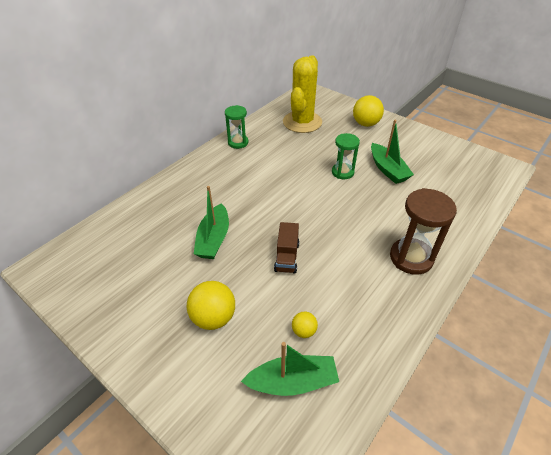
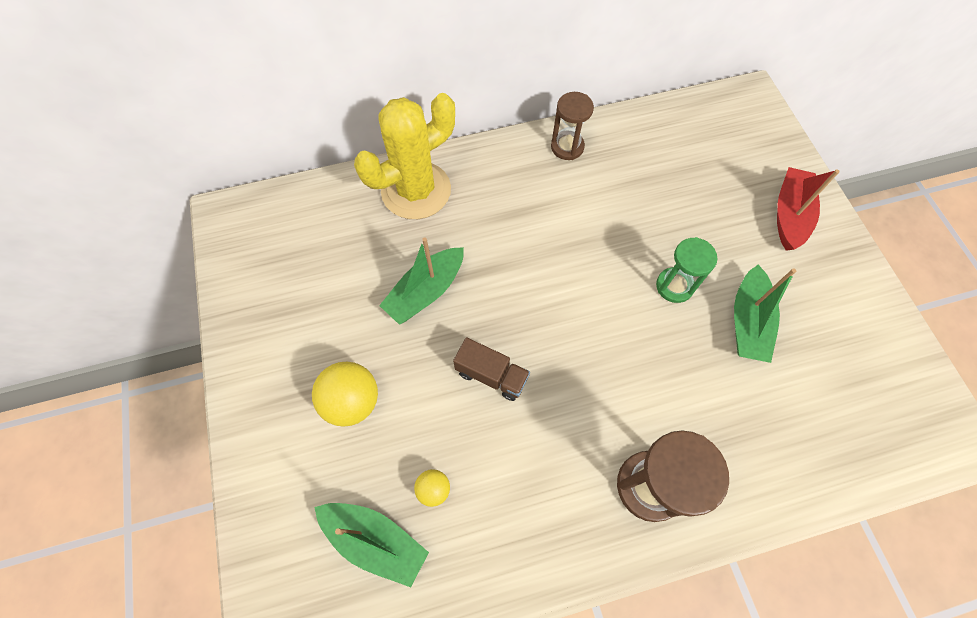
camera: 35 degrees right, 20 degrees up
(238, 142) = (567, 147): green hourglass -> brown hourglass
(287, 257) = (491, 375): brown truck -> brown truck turned 105 degrees counterclockwise
(302, 122) = (690, 157): yellow cactus -> yellow cactus (416, 190)
(365, 124) = (789, 215): yellow ball -> red boat

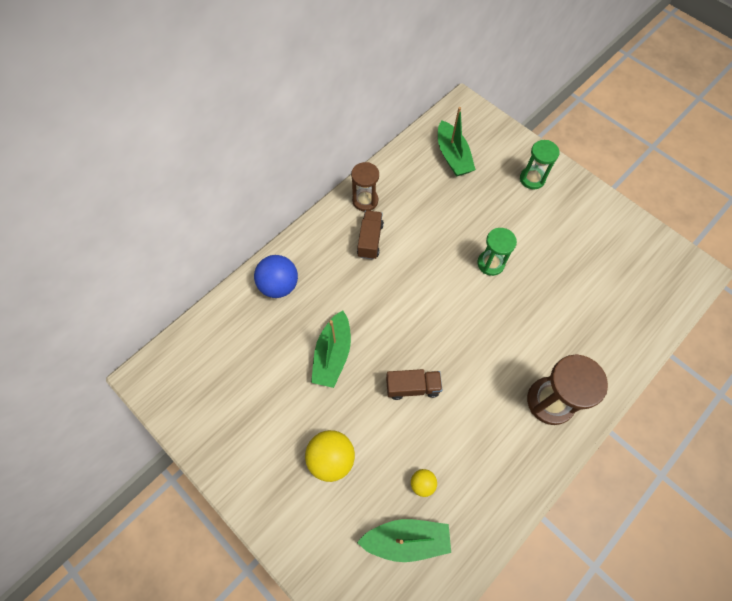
camera: 30 degrees left, 0 degrees up
(416, 190) = (279, 285): yellow cactus -> blue ball
(545, 191) = (370, 240): none -> brown truck
(747, 322) = (547, 263): green boat -> green boat (452, 156)
(789, 215) = (532, 179): red boat -> green hourglass

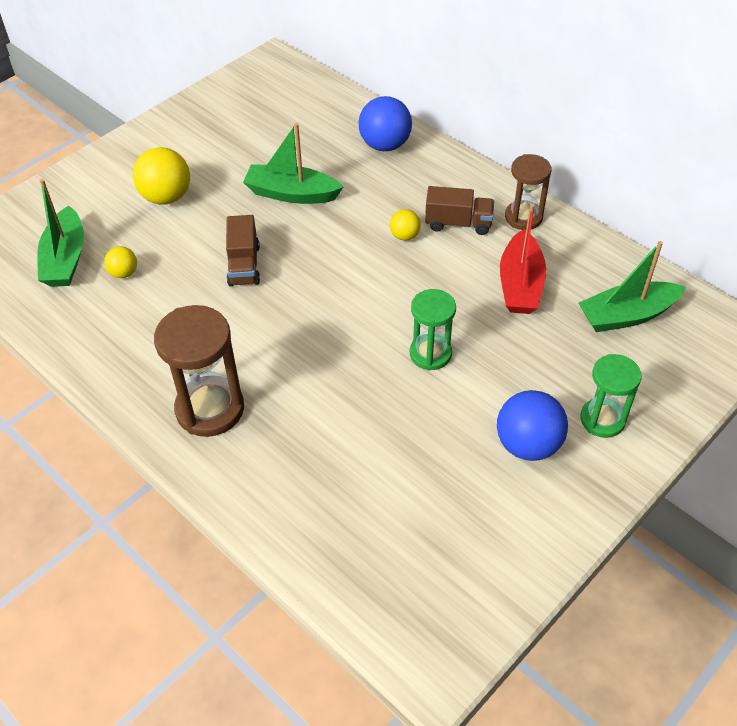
camera: 90 degrees right, 15 degrees down
(382, 275) = (404, 236): none -> yellow ball
(428, 208) = (520, 284): none -> red boat
(554, 217) = (527, 444): none -> blue ball

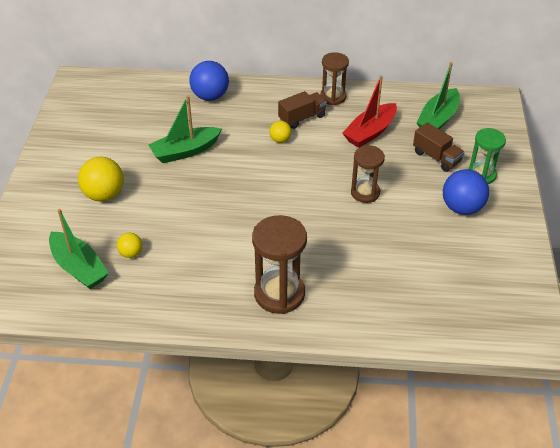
camera: 40 degrees left, 5 degrees down
(244, 265) = (204, 206): brown truck -> brown truck (436, 157)
(430, 354) = (365, 193): green hourglass -> brown hourglass
(520, 284) = (370, 132): red boat -> red boat turned 75 degrees clockwise

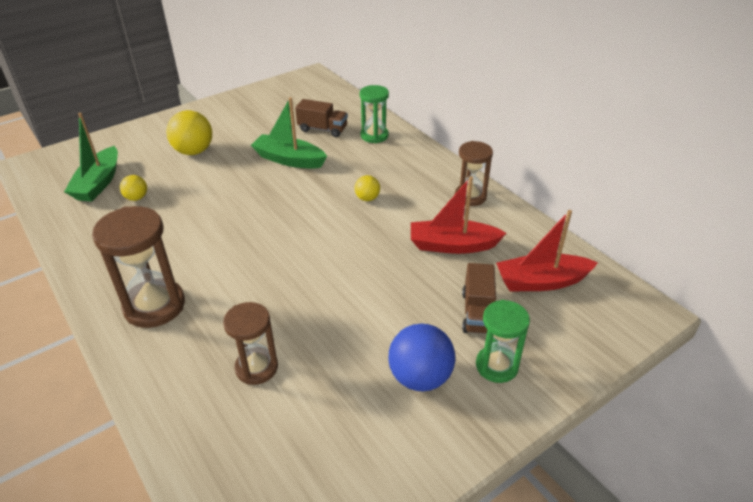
camera: 50 degrees right, 5 degrees down
(210, 96) = (374, 136): blue ball -> green hourglass
(302, 118) = (414, 195): brown truck -> brown truck (322, 129)
(365, 193) = (357, 289): brown hourglass -> brown hourglass (256, 368)
(438, 119) = (541, 281): green boat -> red boat

